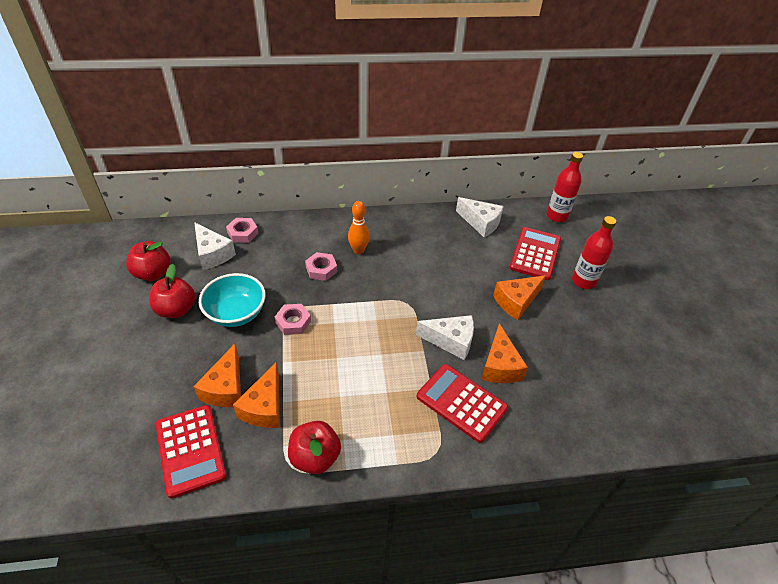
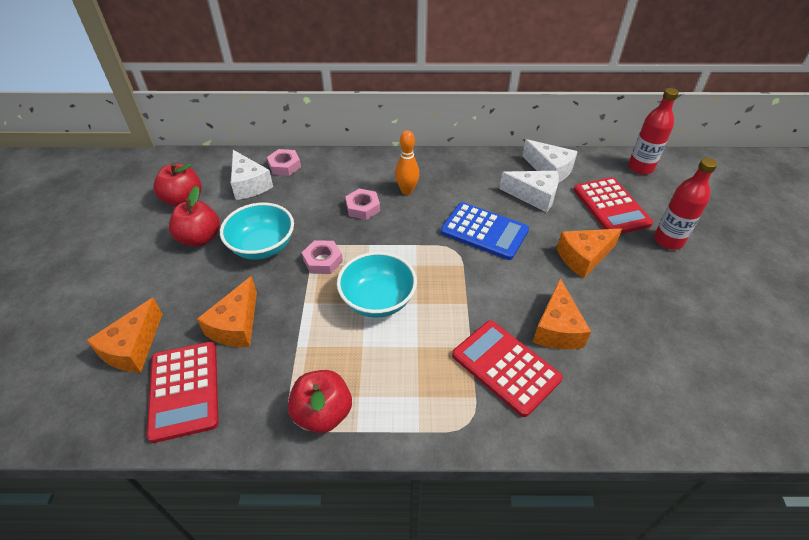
camera: 10 degrees right, 0 degrees up
(264, 407) = (275, 350): orange cheese -> orange cheese (133, 348)
(347, 354) = (378, 300): none -> turquoise bowl
(430, 284) = (484, 231): none -> blue calculator
(451, 341) = (500, 295): white cheese -> white cheese (534, 196)
(535, 254) = (611, 206): red calculator -> red calculator turned 135 degrees clockwise

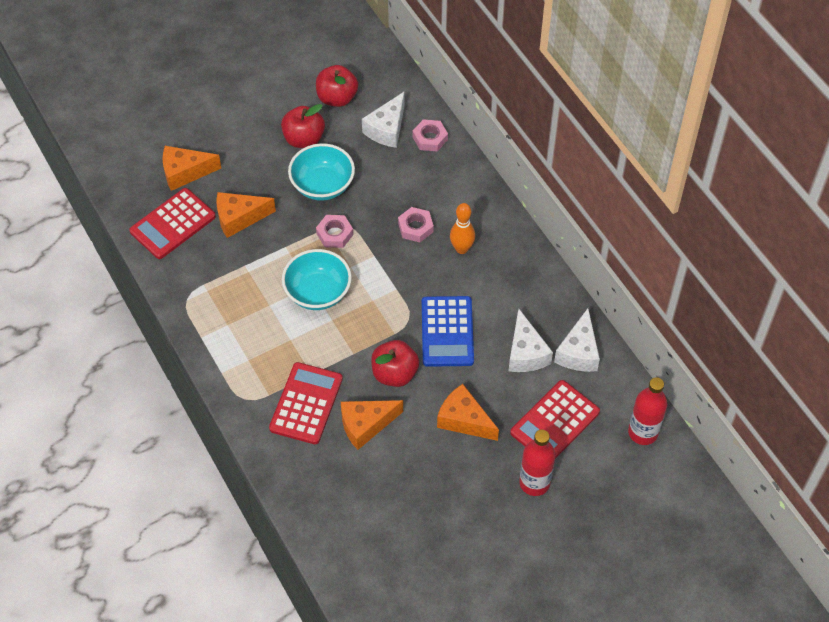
camera: 60 degrees right, 10 degrees up
(323, 413) = (202, 311): red apple -> red apple (394, 373)

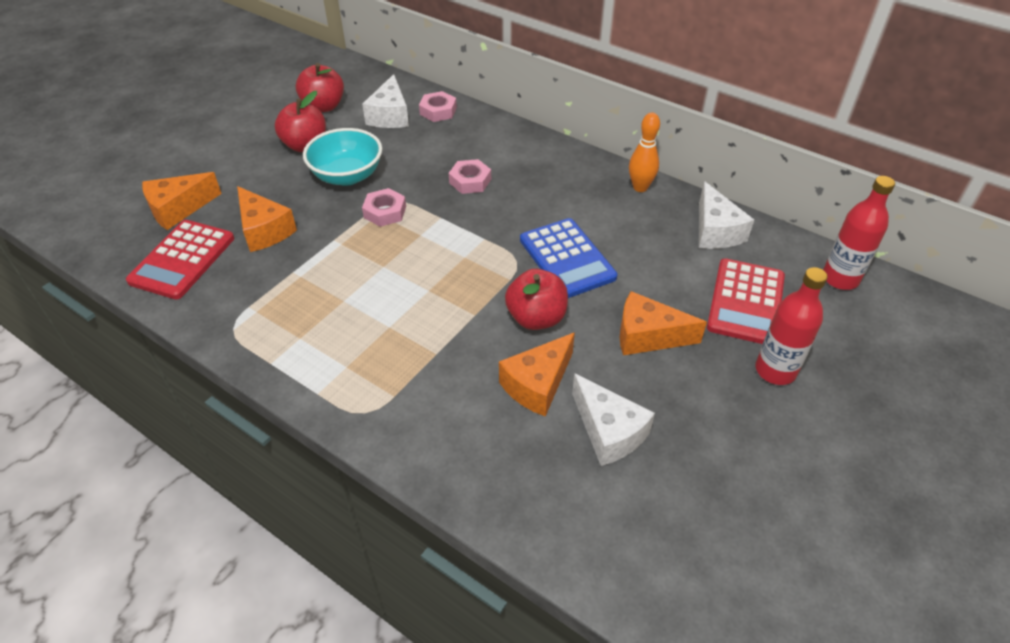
camera: 25 degrees left, 10 degrees down
(239, 218) = (264, 230): orange cheese -> orange cheese turned 90 degrees counterclockwise
(306, 403) = (448, 388): red calculator -> none
(318, 292) = (396, 270): turquoise bowl -> none
(461, 249) = (530, 184): orange bowling pin -> orange bowling pin (640, 187)
(525, 353) = (663, 249): white cheese -> white cheese (608, 431)

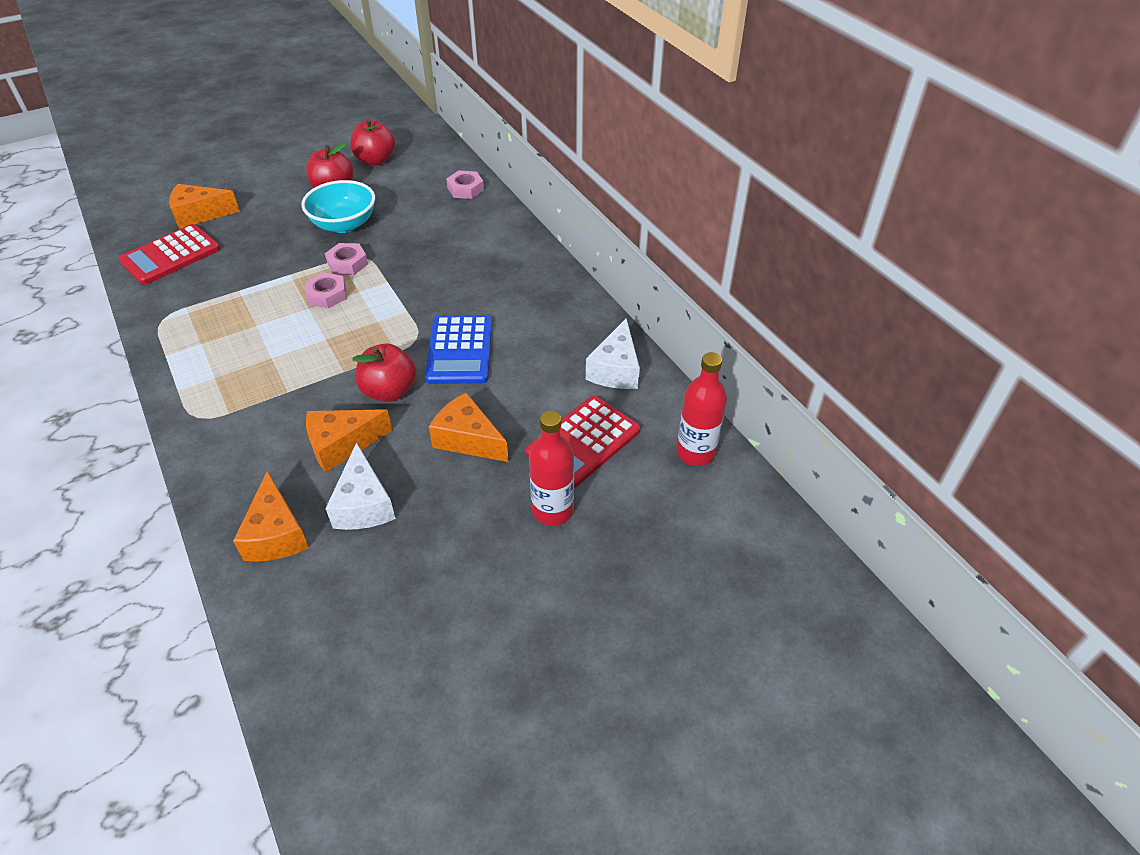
camera: 25 degrees right, 0 degrees up
(264, 230) = (245, 250): orange cheese -> orange cheese (276, 534)
(390, 115) = (422, 182): white cheese -> none
(470, 181) = (438, 258): pink nut -> pink nut (327, 295)
(640, 187) = (582, 308): orange bowling pin -> none

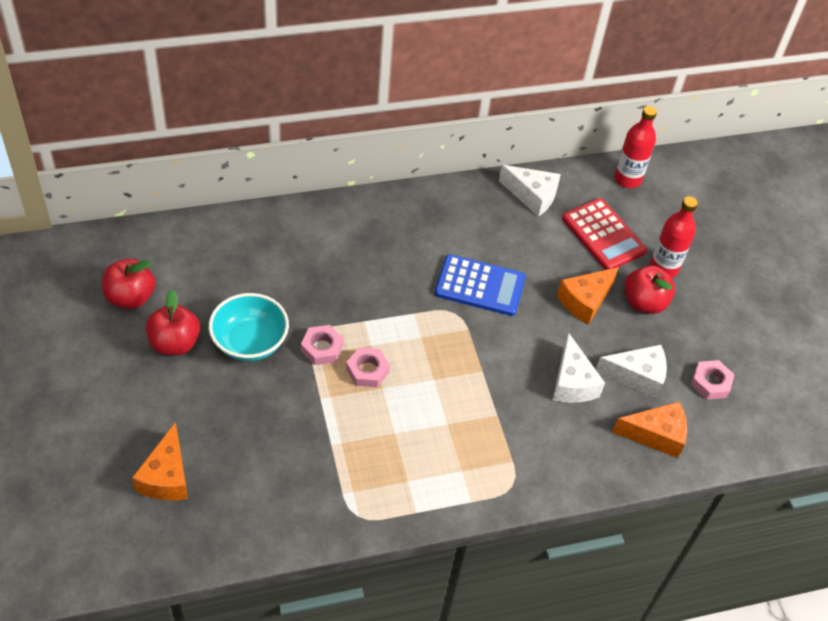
camera: 80 degrees left, 5 degrees up
(170, 255) = (240, 507): red calculator -> none
(342, 445) = (572, 382): orange cheese -> white cheese
(389, 391) = (517, 342): red apple -> red apple (644, 303)
(465, 189) = (230, 233): pink nut -> pink nut (710, 383)

